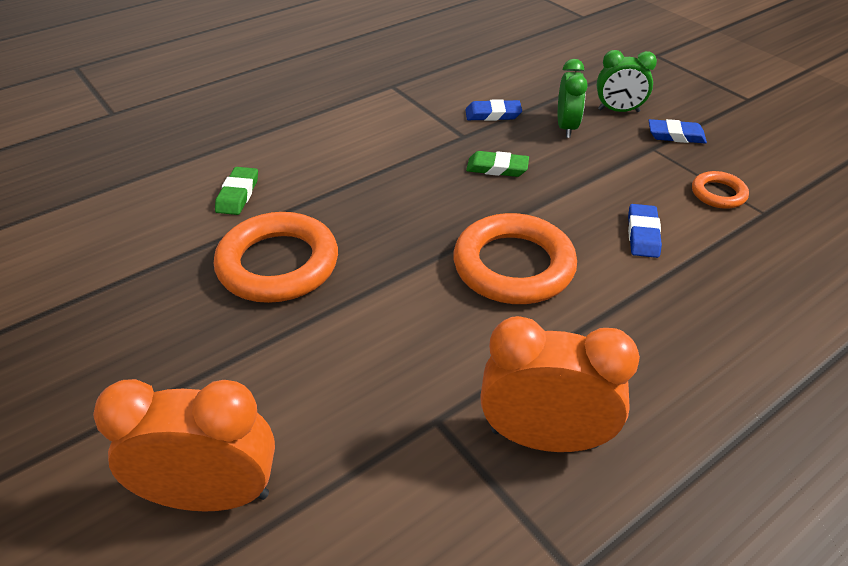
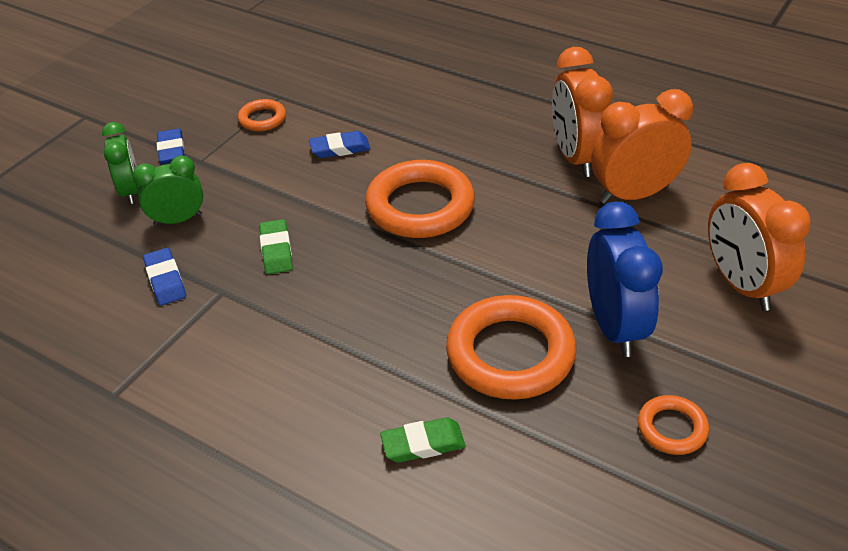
camera: 110 degrees left, 0 degrees up
(115, 333) = (672, 428): none -> orange ring
(249, 346) = (614, 327): none -> blue clock
(436, 467) = (634, 194): none -> orange clock

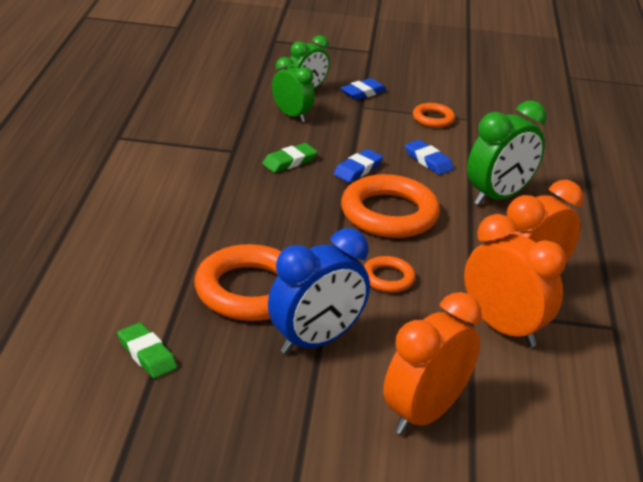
camera: 60 degrees right, 10 degrees down
(165, 280) = (229, 127): blue eraser -> blue eraser (357, 169)
(423, 444) = (138, 266): green eraser -> green eraser (147, 354)
(429, 126) = (498, 196): none -> green clock
(672, 428) = (216, 389): orange ring -> orange ring (387, 278)

